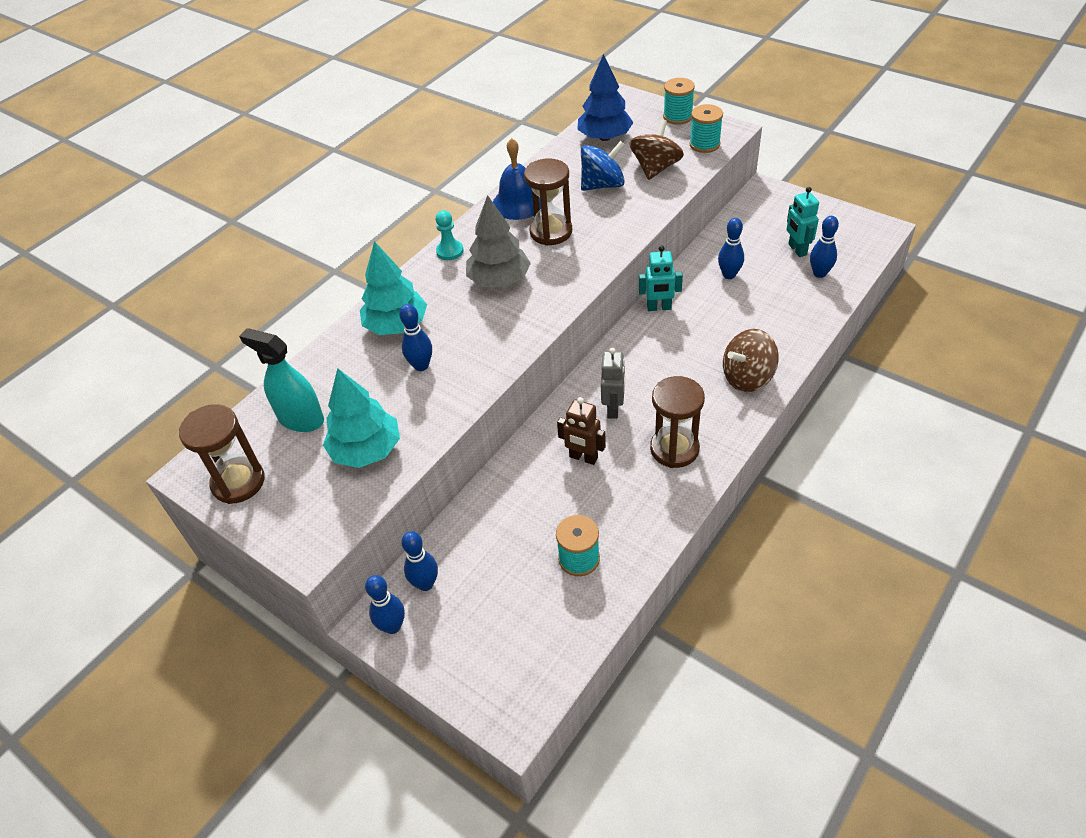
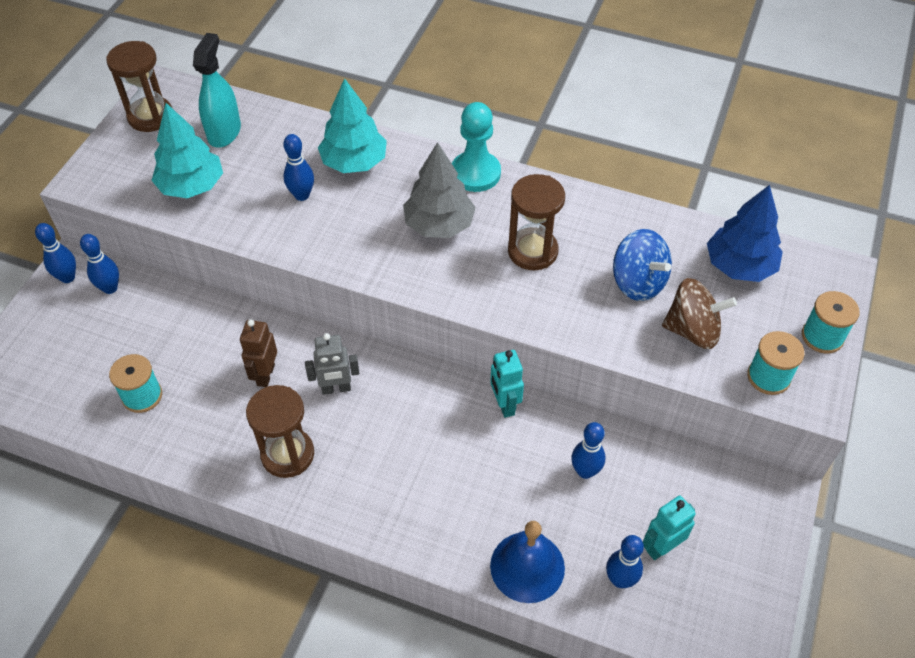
camera: 70 degrees right, 5 degrees up
(450, 251) = (475, 173): turquoise pawn -> turquoise pawn, size x1.67
(518, 203) = (576, 211): blue bell -> blue bell (527, 566)
(747, 377) = (407, 513): brown spinning top -> none

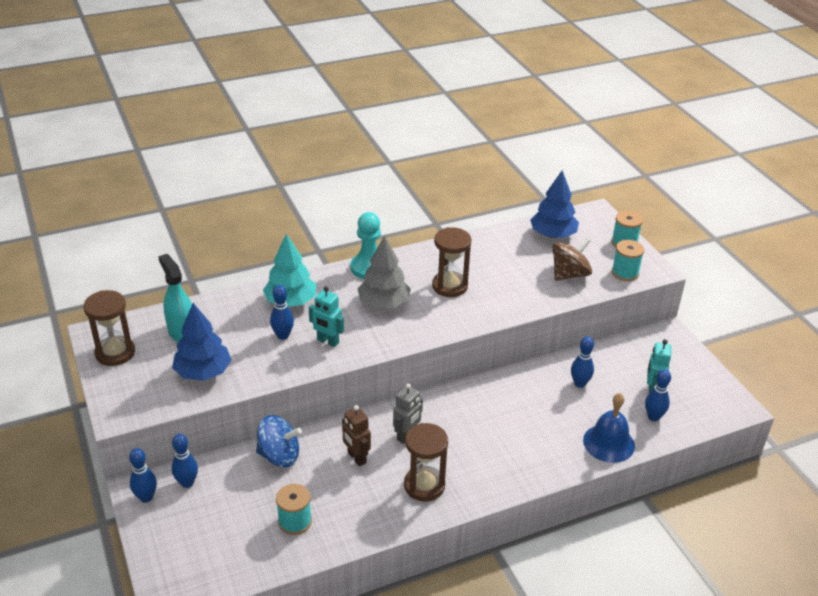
camera: 45 degrees left, 15 degrees down
(192, 186) = (203, 372): turquoise tree -> blue tree
(504, 405) = (504, 382): turquoise robot -> turquoise robot (327, 341)
(638, 282) = (518, 269): blue spinning top -> blue spinning top (279, 456)

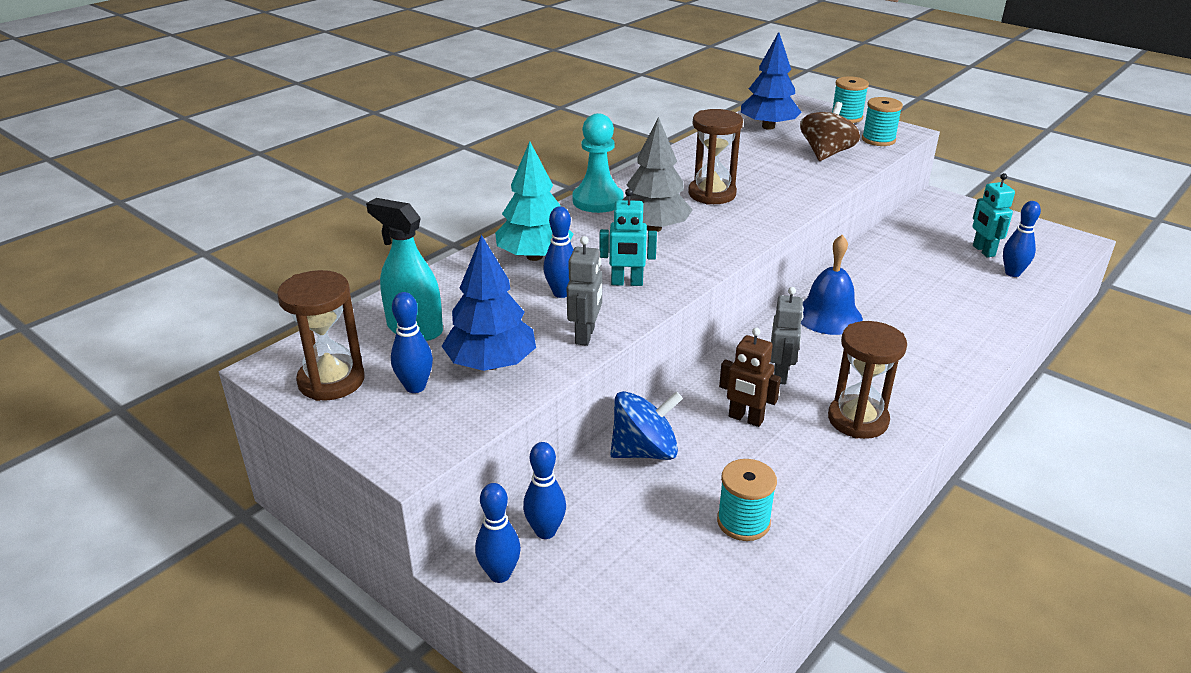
camera: 25 degrees left, 5 degrees down
(270, 372) = (585, 336): none -> grey robot
(579, 383) = (907, 266): blue bowling pin -> blue bowling pin (415, 387)
(609, 443) = (1000, 310): blue bell -> blue bell (828, 316)

